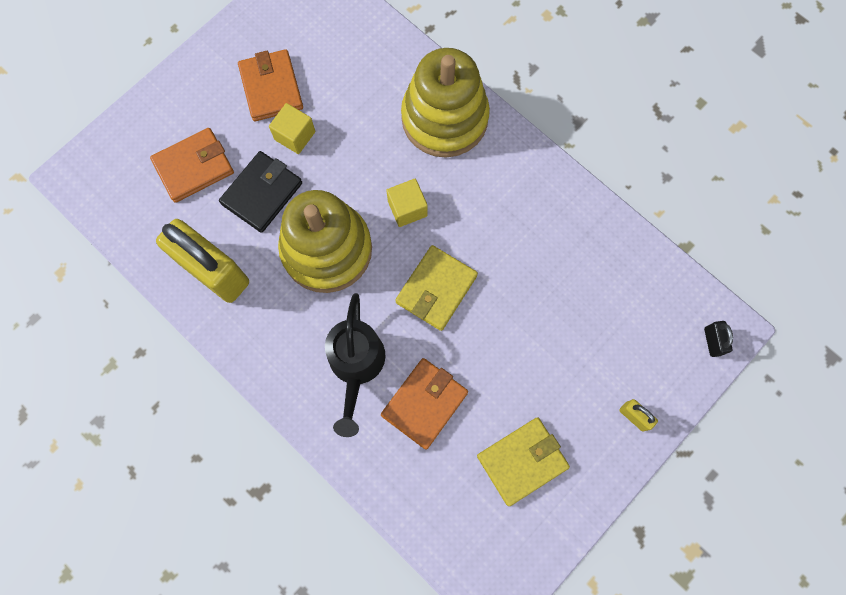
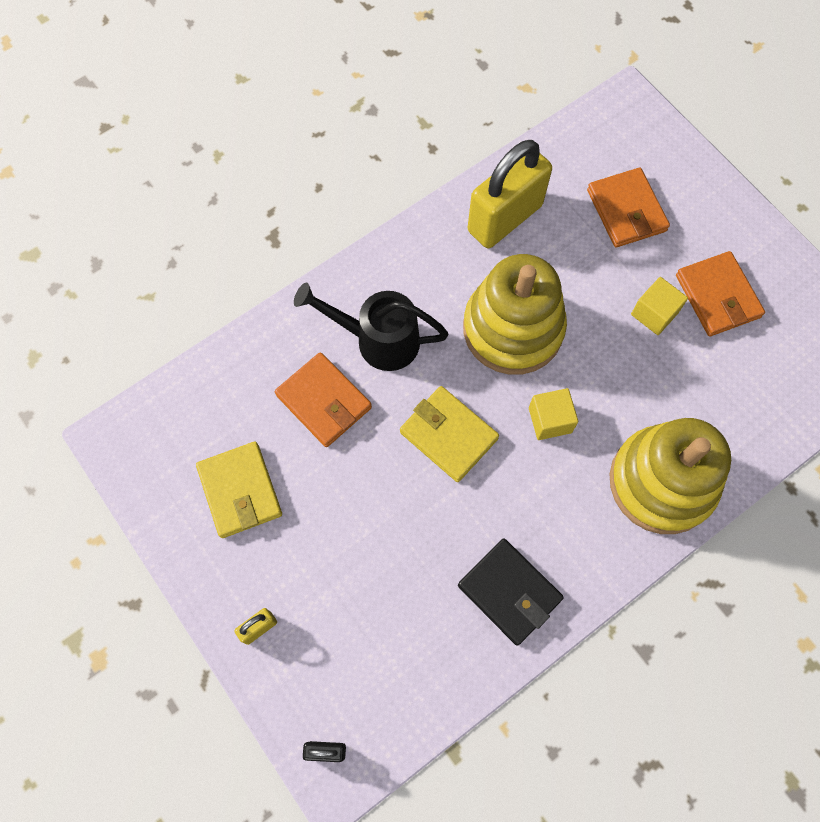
camera: 100 degrees right, 5 degrees down
(262, 193) = (587, 273): black wallet -> black wallet (509, 592)
(271, 88) = (717, 296): orange wallet -> orange wallet turned 75 degrees clockwise

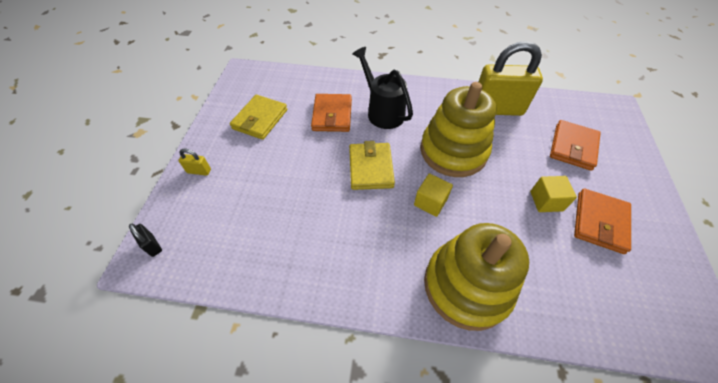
camera: 45 degrees right, 15 degrees down
(509, 592) = (318, 260): black wallet -> none

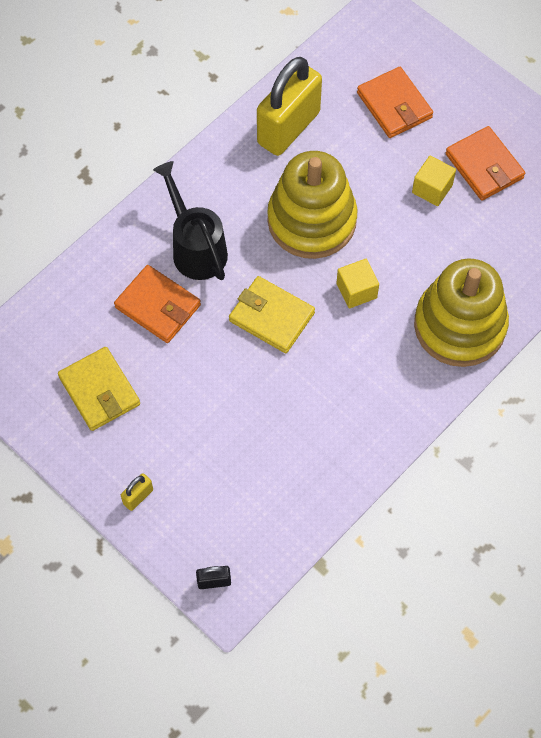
camera: 55 degrees left, 10 degrees up
(382, 111) = (196, 248): black watering can -> black watering can turned 60 degrees clockwise

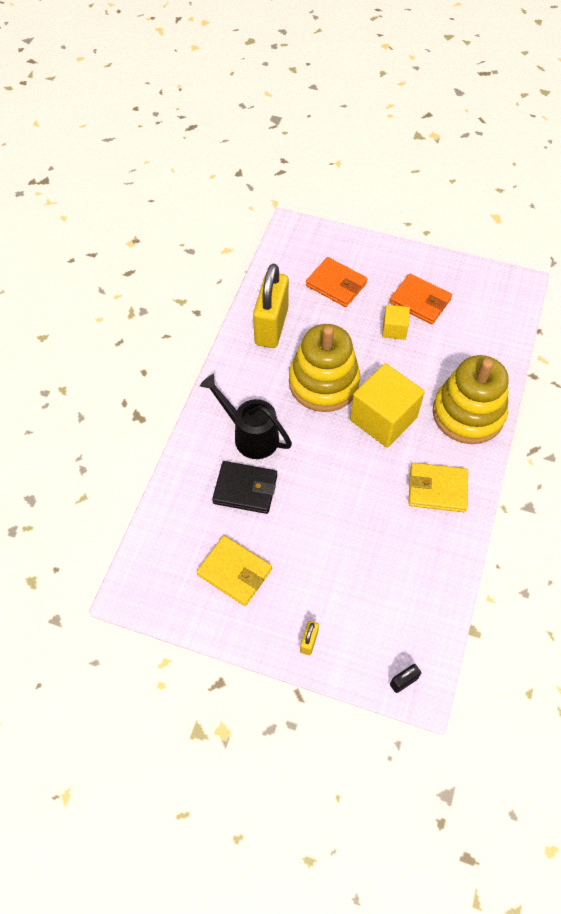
camera: 25 degrees left, 5 degrees down
(158, 306) = (245, 489): orange wallet -> black wallet
(271, 317) = (333, 462): yellow wallet -> yellow wallet (437, 489)
(356, 290) = (383, 419): yellow cube -> yellow cube, size x1.97

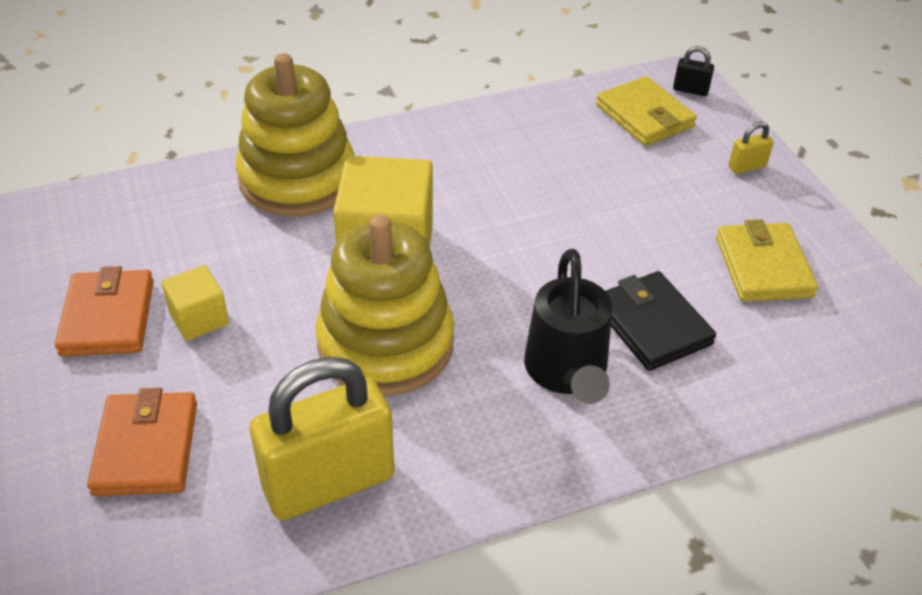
camera: 130 degrees left, 15 degrees down
(437, 489) = (444, 158): yellow wallet -> yellow wallet (644, 116)

